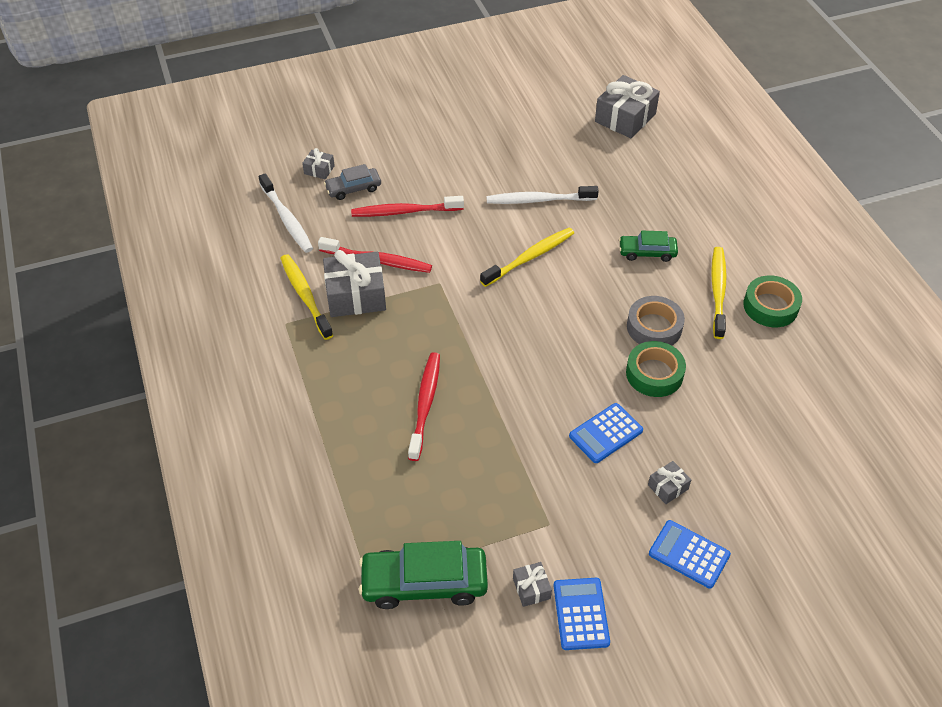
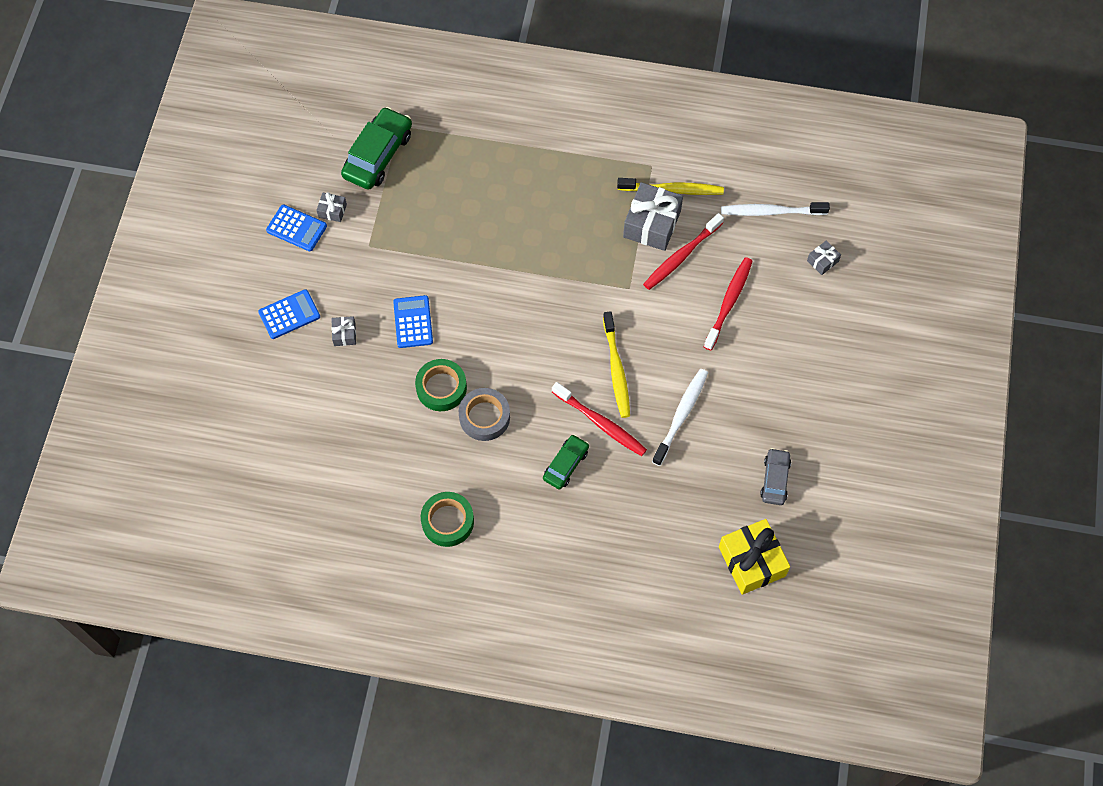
camera: 120 degrees right, 15 degrees up
(353, 188) = (782, 277): grey car -> grey car (775, 479)
(425, 404) = (515, 221): red toothbrush -> red toothbrush (601, 423)
(625, 118) = (752, 561): grey gift -> yellow gift
(718, 291) = (489, 491): yellow toothbrush -> none

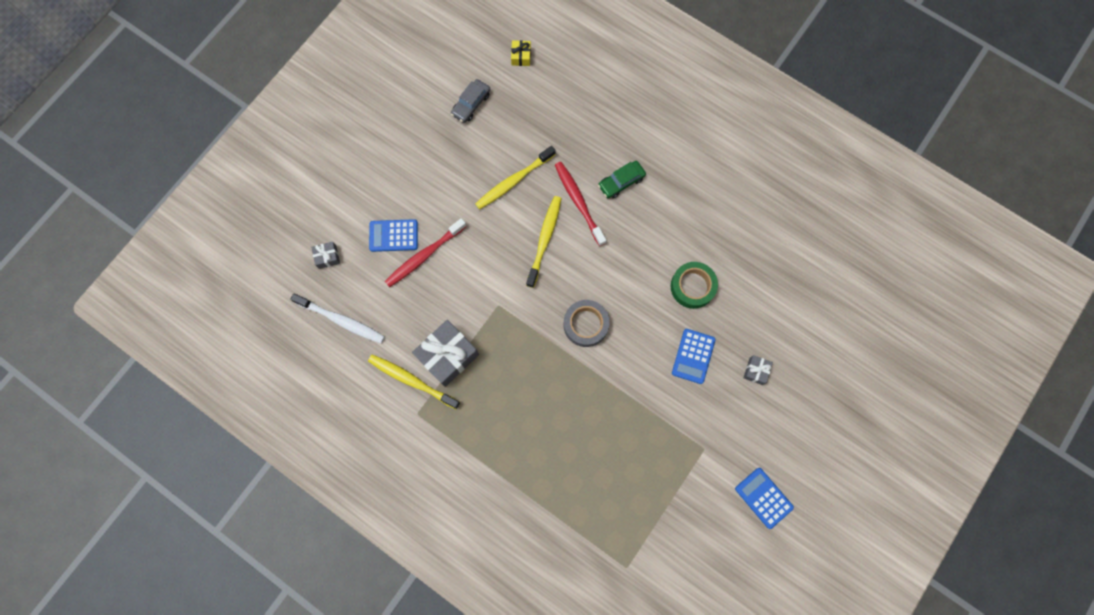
camera: 155 degrees left, 10 degrees up
(289, 314) = (798, 412): blue calculator -> blue calculator (393, 236)
(332, 211) = (724, 501): grey gift -> none
(378, 155) = (660, 544): green car -> none
(447, 521) = (730, 178): green tape -> none
(484, 417) = (668, 247): grey tape -> grey tape (585, 324)
(681, 256) = (439, 314): red toothbrush -> none
(681, 415) = (513, 181): white toothbrush -> yellow toothbrush
(752, 561) = (521, 56): yellow gift -> yellow gift, size x0.48

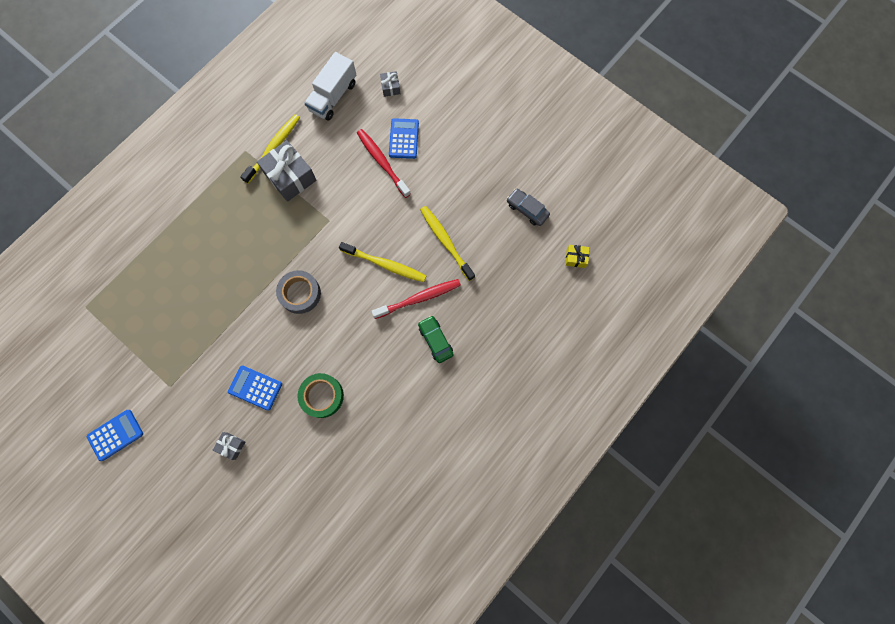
camera: 95 degrees right, 0 degrees up
(341, 321) = (333, 96): white toothbrush -> white truck

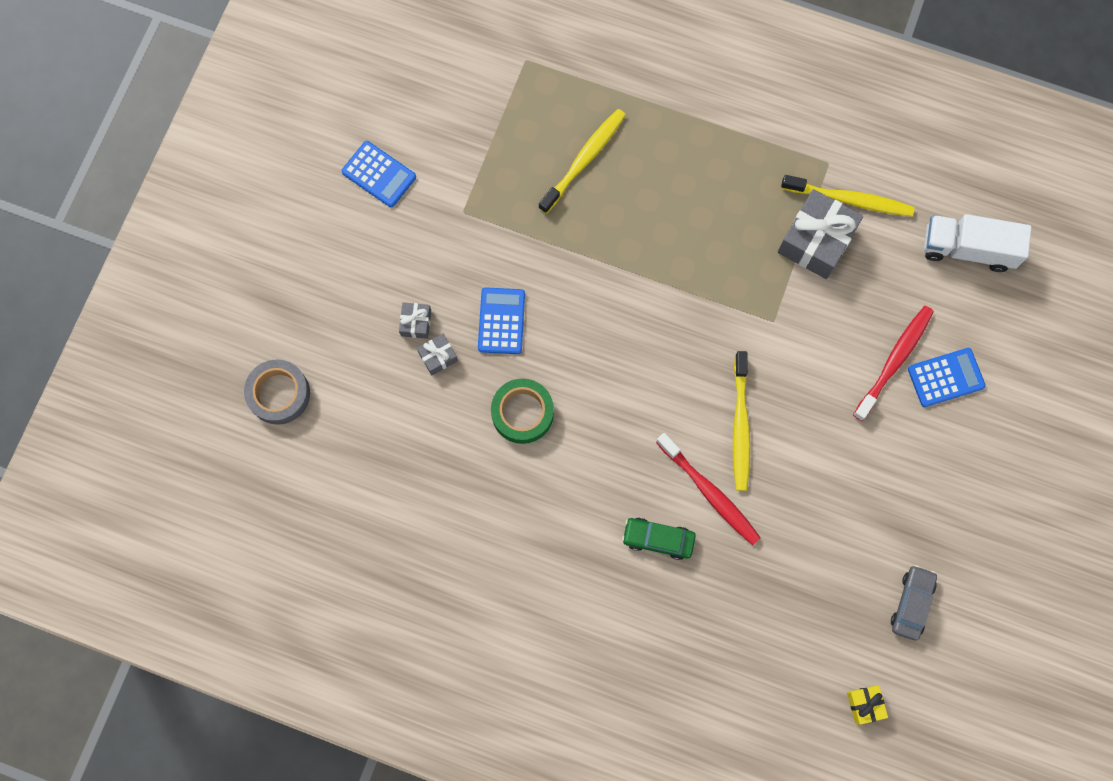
camera: 70 degrees right, 0 degrees up
(300, 293) = (651, 325): grey tape -> grey tape (279, 394)
(390, 87) = (1021, 325): grey gift -> grey gift (438, 357)
(435, 340) = (658, 539): green car -> green car turned 120 degrees counterclockwise
(446, 242) = (810, 499): yellow toothbrush -> yellow toothbrush (584, 160)

